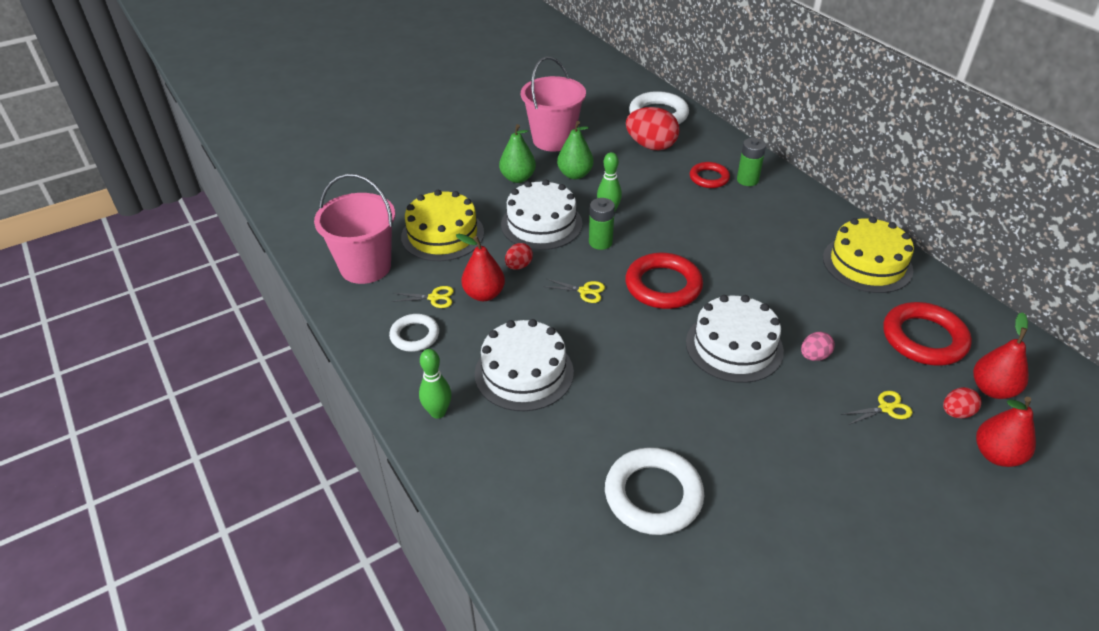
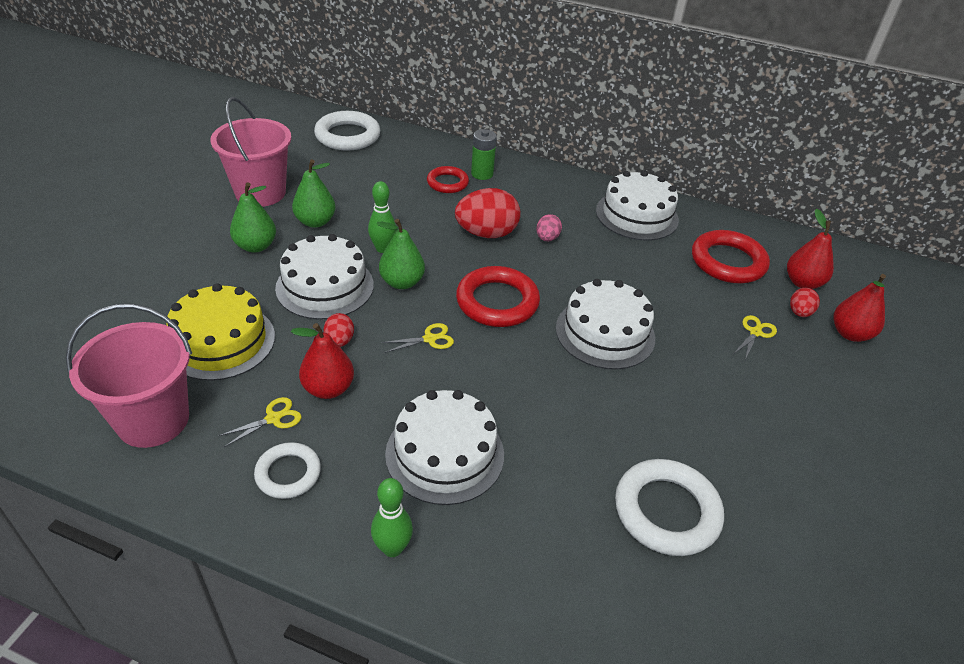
camera: 40 degrees left, 0 degrees up
(600, 242) = (402, 282): green battery -> green pear
(651, 146) = (367, 169): red egg -> red egg (486, 233)
(814, 356) = (670, 312): pink egg -> pink egg (547, 238)
(867, 264) = (637, 215): yellow cake -> white cake

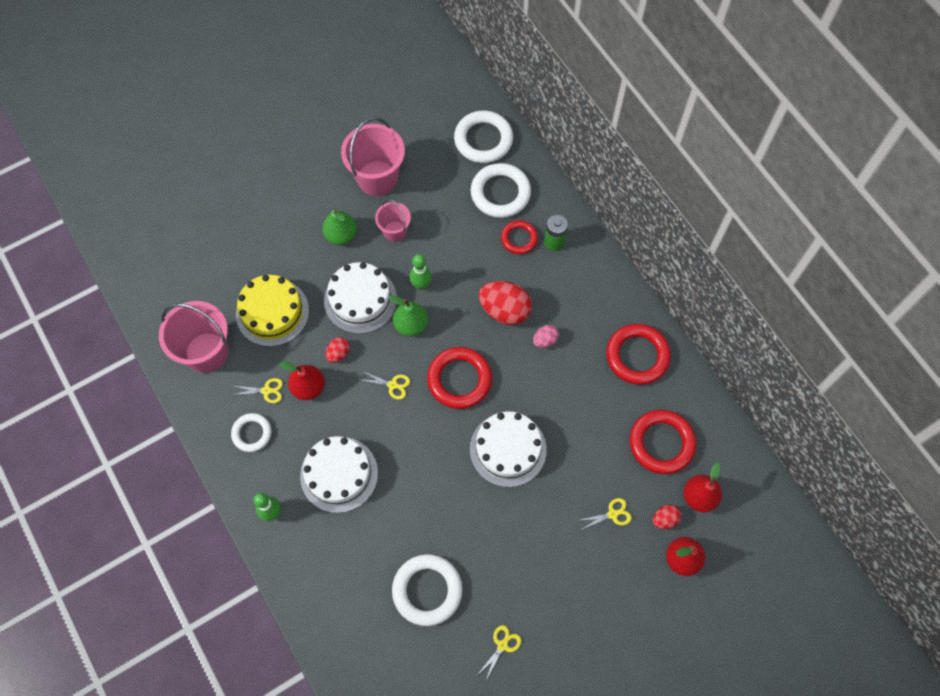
camera: 40 degrees right, 25 degrees up
(315, 222) = (395, 231): green pear -> pink bucket
(398, 161) = (500, 193): none -> white ring
(637, 215) = (637, 356): white cake -> red ring
(802, 513) = (502, 645): none -> yellow scissors

